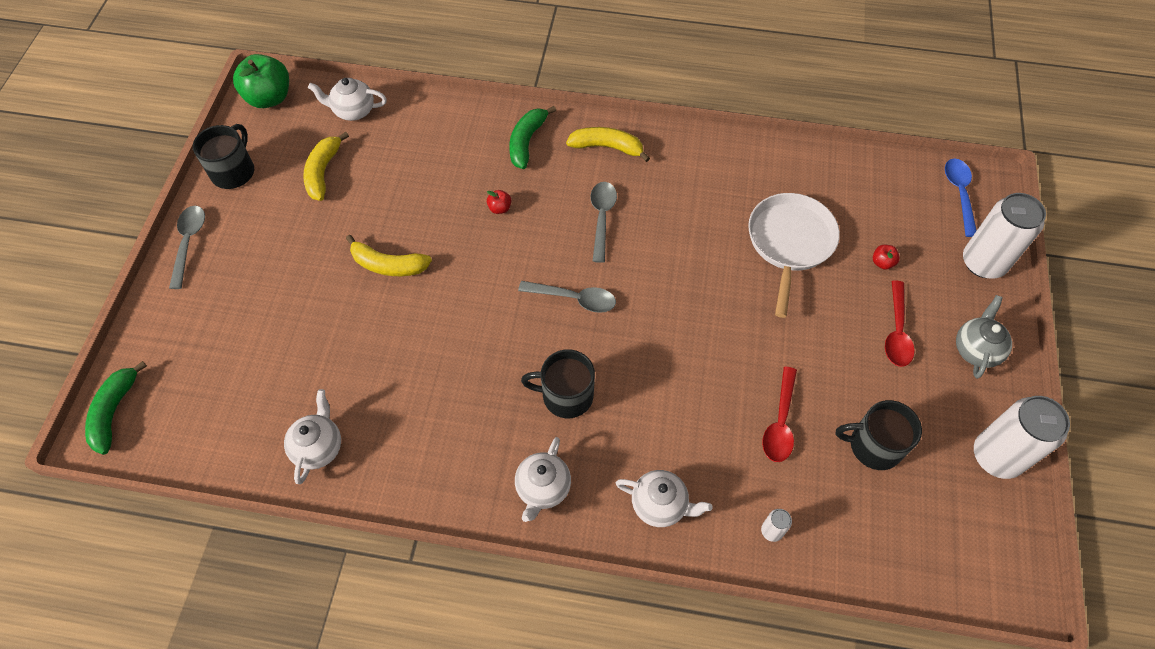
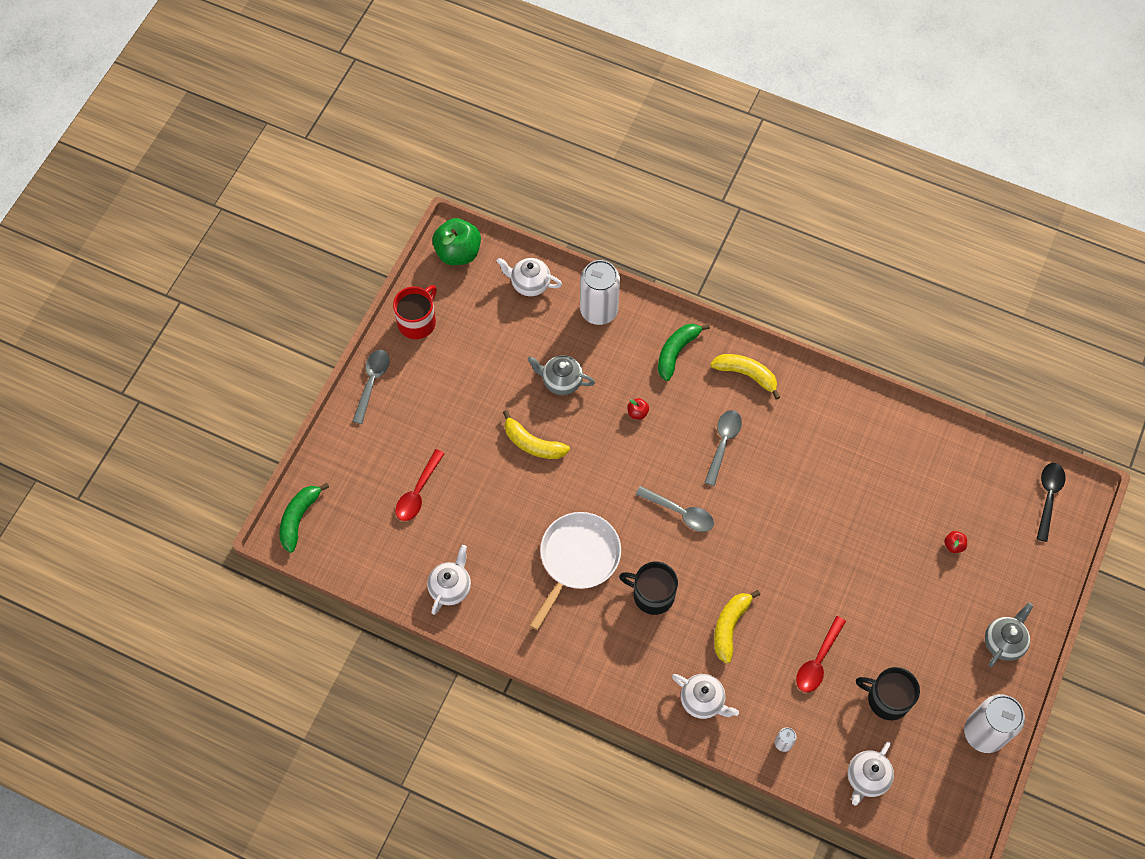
camera: 15 degrees right, 5 degrees up
(234, 171) = (417, 322): black mug -> red mug
(323, 172) = (493, 340): yellow banana -> yellow banana (730, 626)
(407, 195) = (561, 381): none -> grey teapot
(543, 488) = (616, 664): white teapot -> white teapot (867, 778)
(789, 243) = (879, 507): white pan -> white pan (577, 559)
(896, 331) = (942, 609): red spoon -> red spoon (418, 492)
(959, 194) = (1048, 497): blue spoon -> black spoon
(983, 263) = (1042, 567): white can -> white can (599, 310)

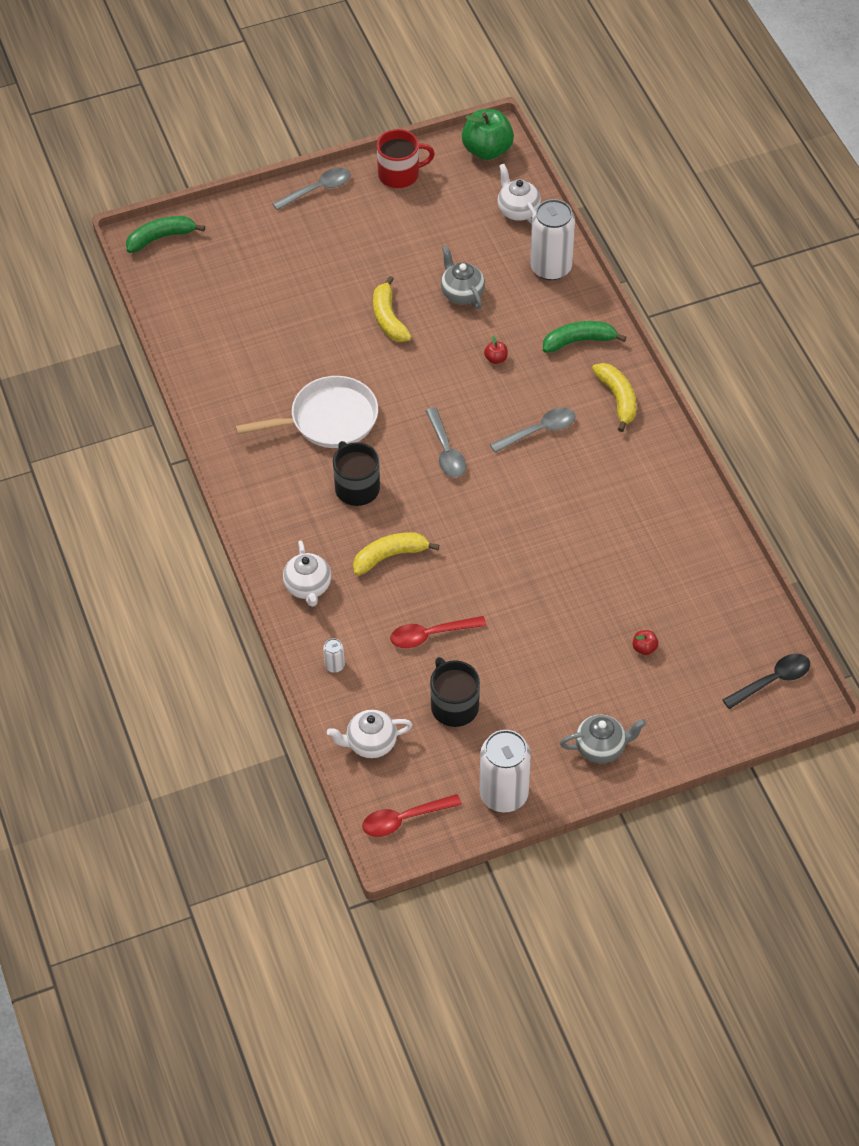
camera: 45 degrees right, 10 degrees down
(418, 492) = (265, 285): red spoon -> red spoon (404, 819)
(450, 587) = (214, 364): white teapot -> none

